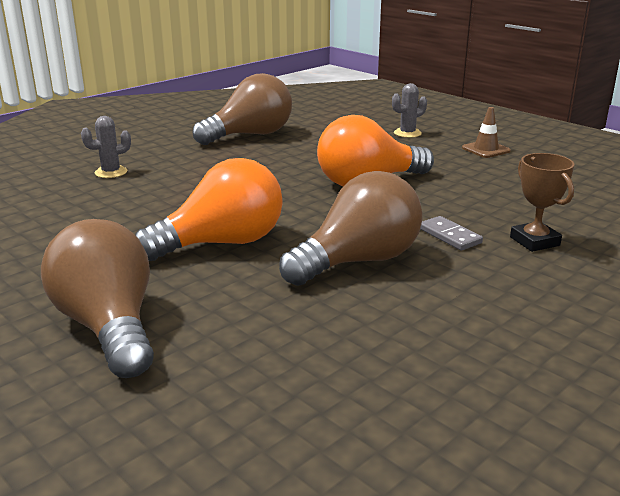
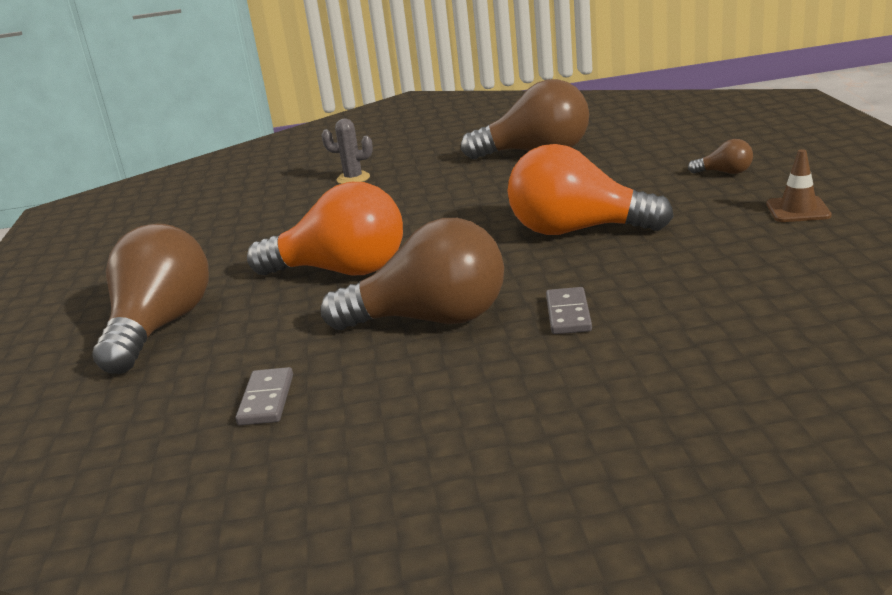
camera: 40 degrees right, 0 degrees up
(320, 353) = (266, 400): none -> grey domino
(407, 133) = (725, 173): grey cactus -> brown light bulb
(534, 241) = (659, 345): brown trophy -> none

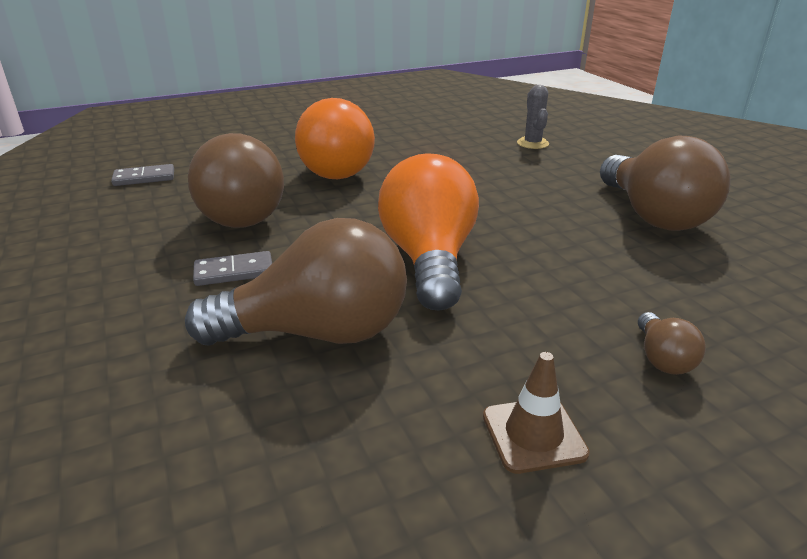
camera: 70 degrees right, 5 degrees up
(160, 327) = (256, 133): brown light bulb -> brown light bulb (317, 333)

